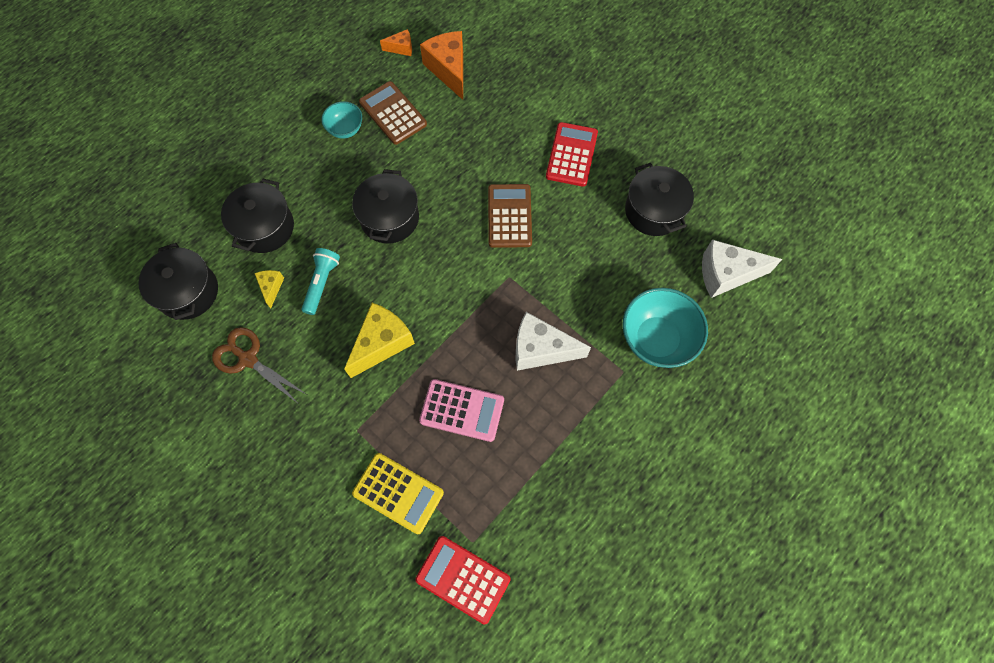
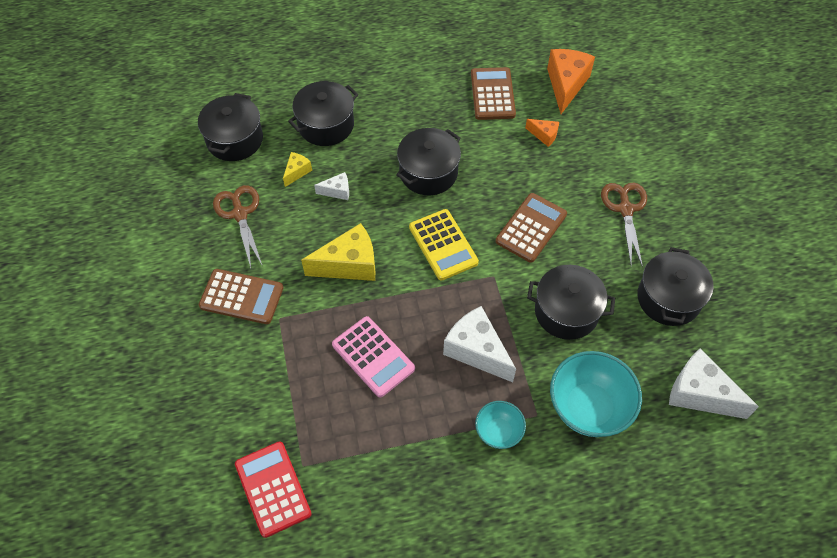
camera: 35 degrees right, 10 degrees down
(308, 434) = (241, 297): none -> brown calculator
(322, 283) = (337, 191): turquoise flashlight -> white cheese
(345, 129) = (444, 86): turquoise bowl -> turquoise bowl (498, 432)
(398, 493) = (274, 387): yellow calculator -> yellow calculator (443, 245)
(401, 48) = (538, 48): orange cheese -> orange cheese (544, 135)
(571, 155) = (625, 209): red calculator -> brown scissors
(586, 271) = (566, 312): none -> black pot

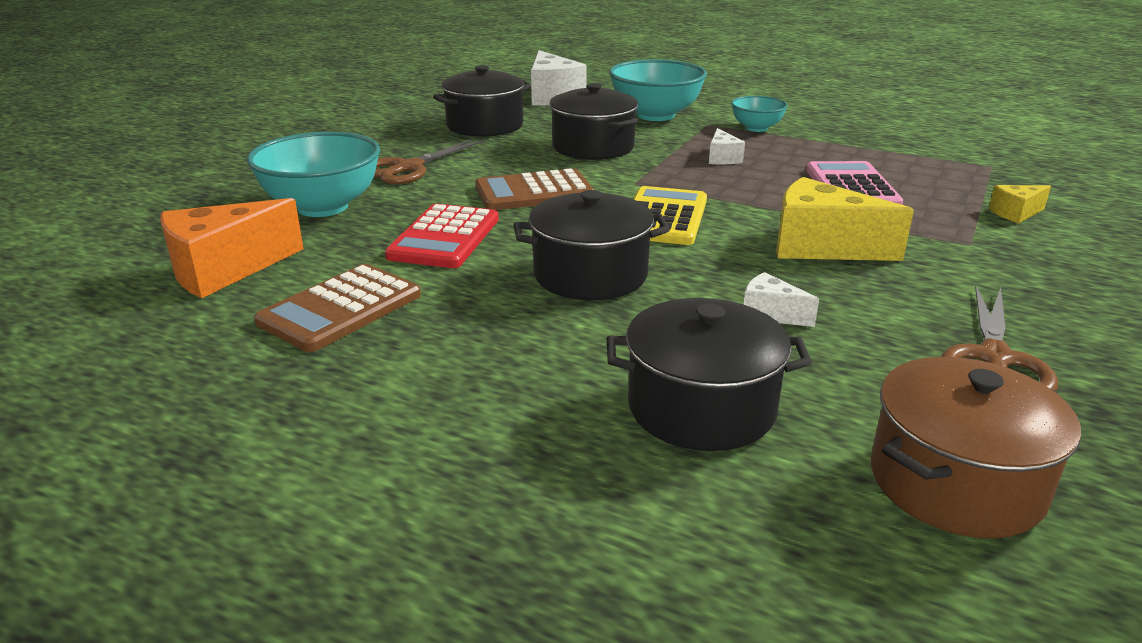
camera: 140 degrees left, 30 degrees down
(234, 140) = (956, 482): black pot -> brown pot
(241, 297) = (1028, 277): brown calculator -> none
(273, 489) = (1035, 165): red calculator -> red calculator (444, 238)
(297, 172) = (830, 366): yellow cheese -> yellow cheese (1015, 213)
(476, 350) = (722, 158): white cheese -> white cheese, size x0.50
(544, 135) = (367, 242): orange cheese -> none
(604, 146) = (322, 207): none -> turquoise bowl

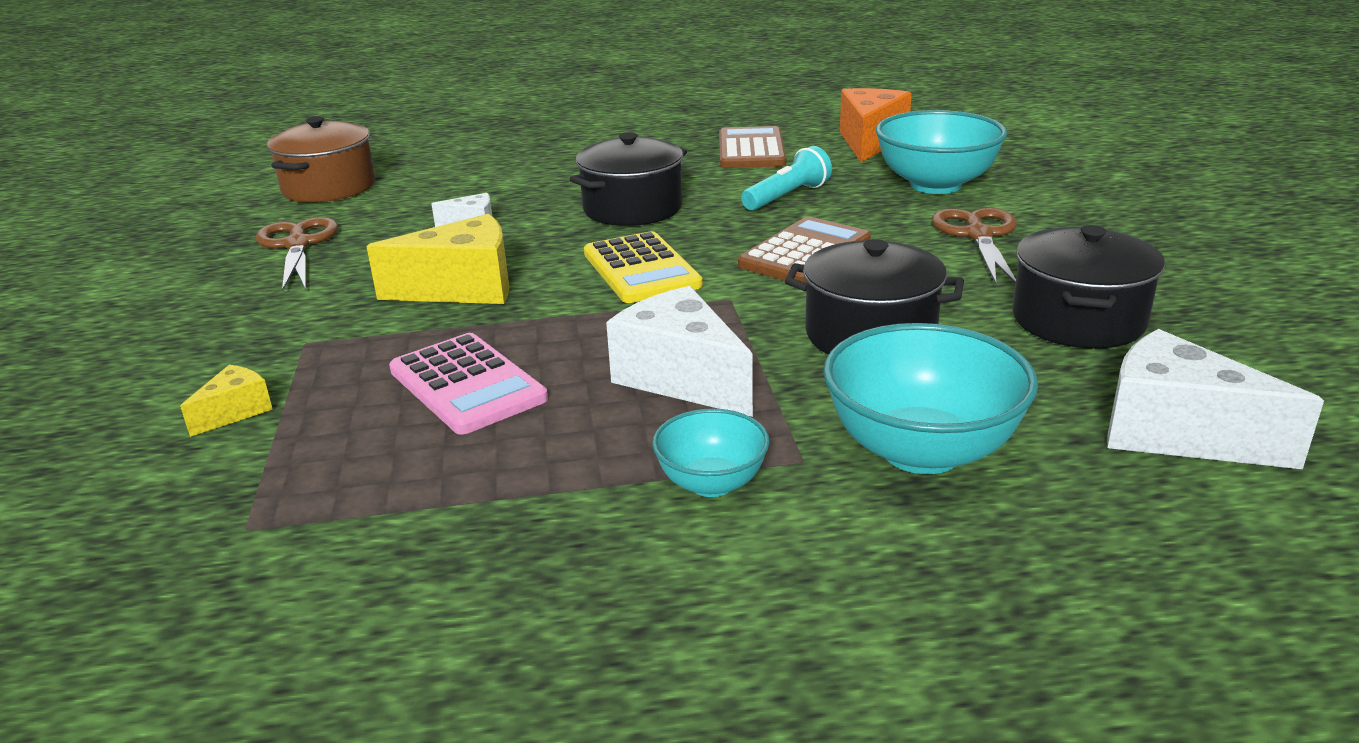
camera: 145 degrees right, 0 degrees up
(444, 238) = (787, 196): red calculator -> turquoise flashlight
(701, 407) = (479, 175): black pot -> none
(722, 158) = (681, 378): white cheese -> white cheese, size x1.98

